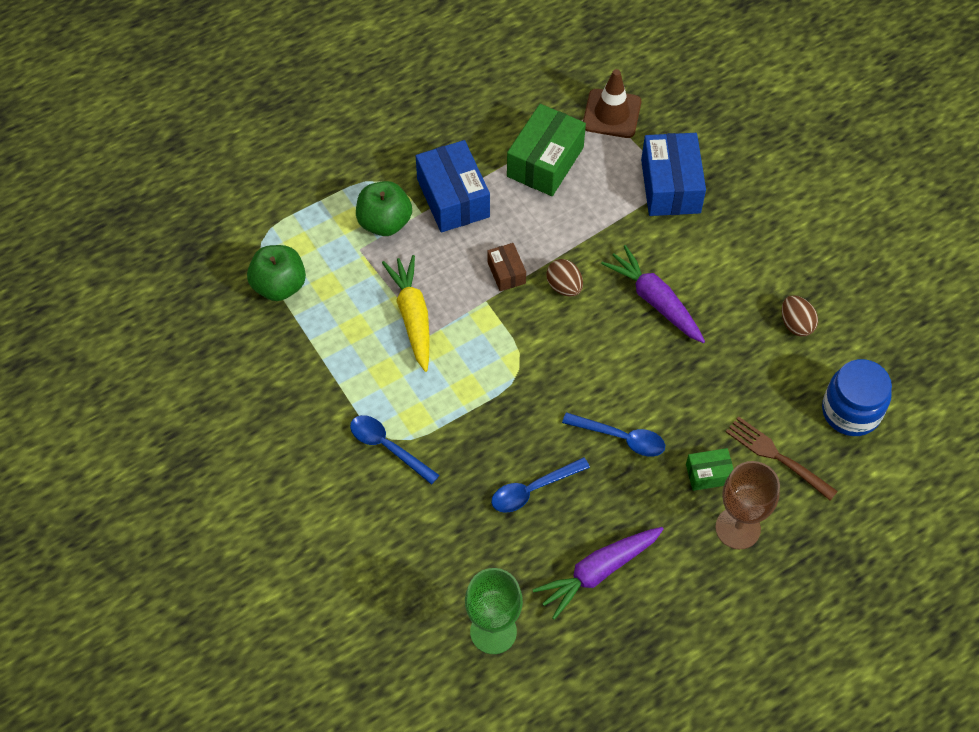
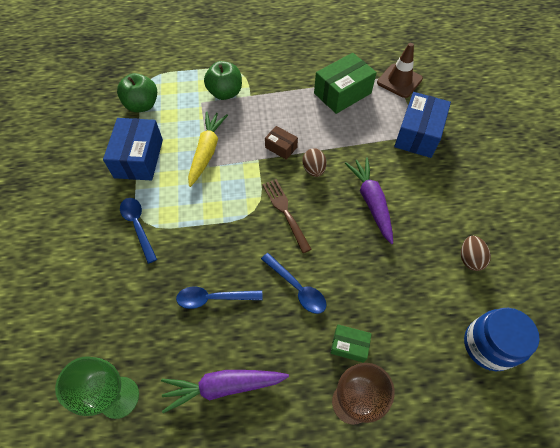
camera: 25 degrees right, 0 degrees up
(453, 198) = (274, 94): blue box -> blue box (139, 158)
(506, 272) = (281, 147): brown box -> brown box turned 60 degrees counterclockwise
(777, 456) = (411, 356): brown fork -> brown fork (285, 212)

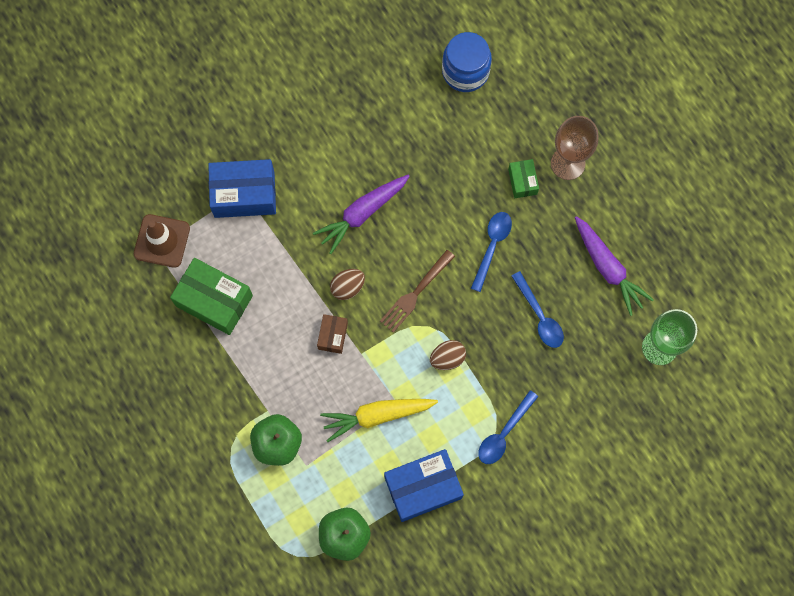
camera: 115 degrees left, 15 degrees up
(469, 259) = (385, 104): brown egg -> brown egg (447, 358)

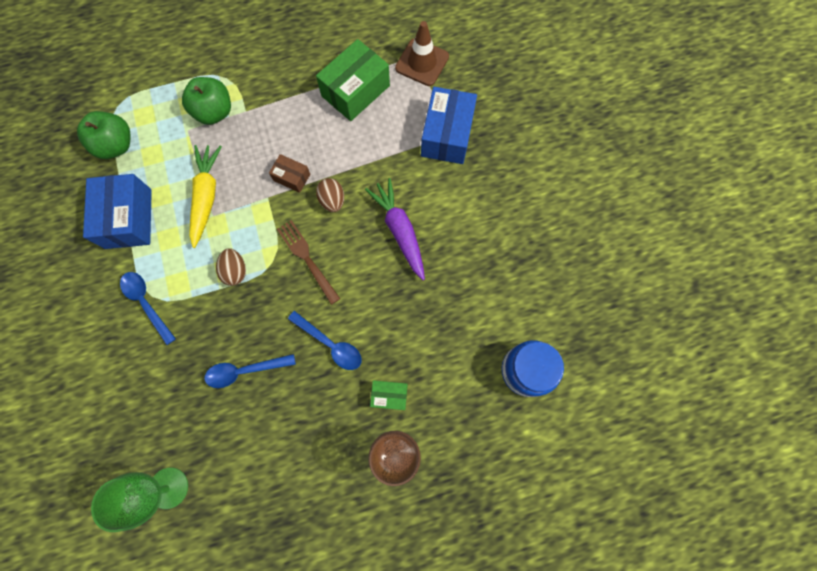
camera: 105 degrees right, 0 degrees up
(608, 268) = (269, 458): purple carrot -> none

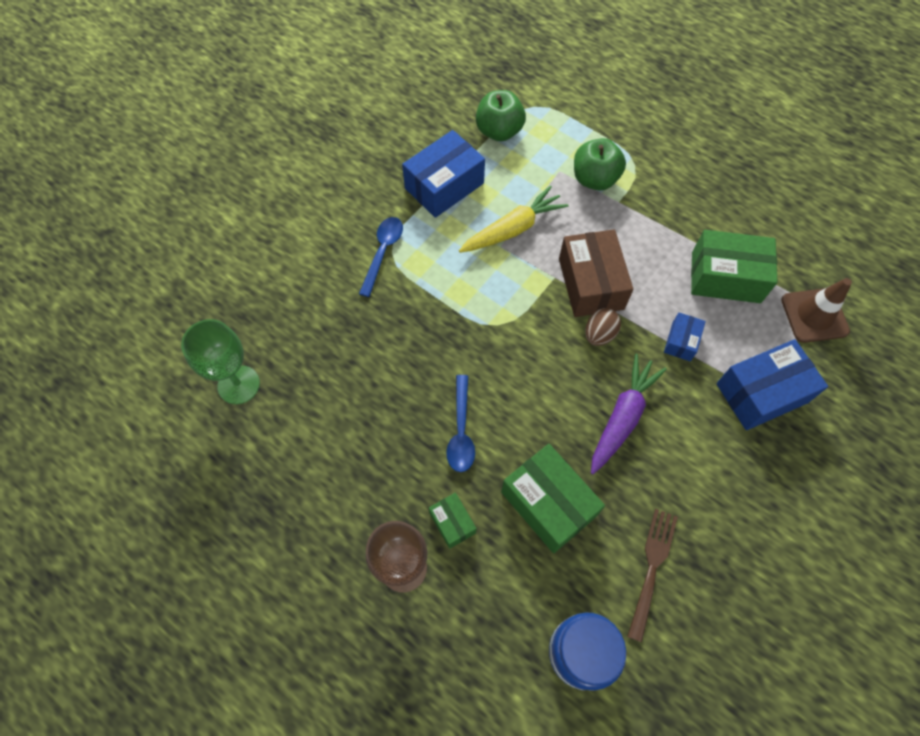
camera: 55 degrees right, 10 degrees down
(235, 271) = (465, 300): brown egg -> none
(244, 371) = (381, 373): blue spoon -> none
(292, 177) = (591, 284): brown box -> brown box, size x1.94
(307, 259) = (525, 352): brown fork -> brown fork (652, 568)
(377, 154) = (681, 341): none -> blue box
(421, 322) = (548, 504): none -> green box

